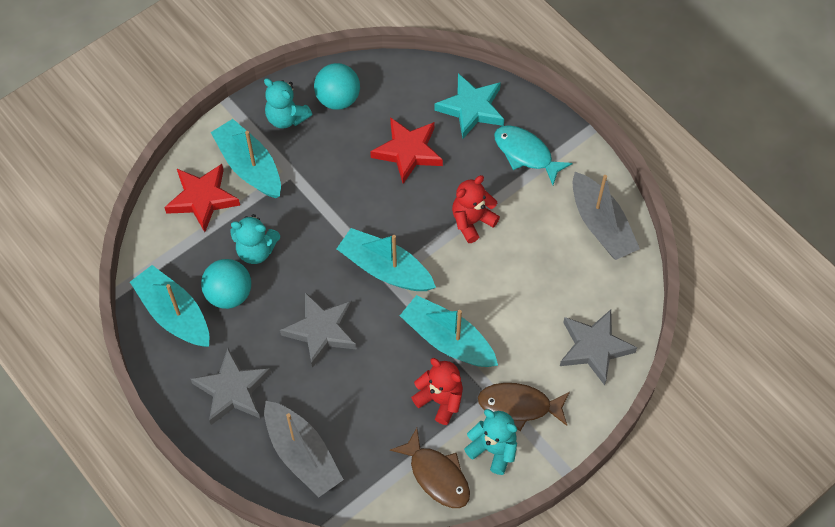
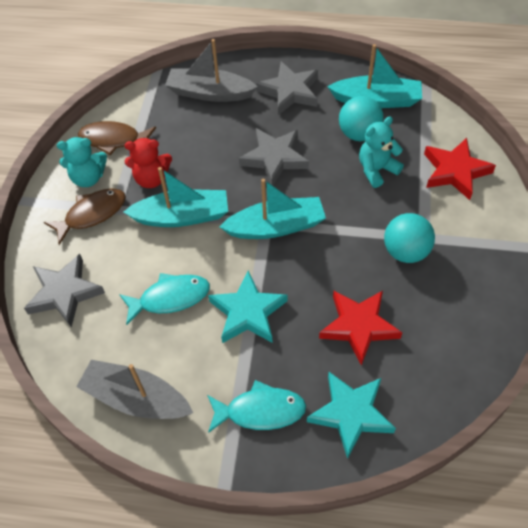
camera: 140 degrees right, 5 degrees down
(249, 166) = (456, 217): turquoise boat -> none
(286, 118) = (481, 273): turquoise teddy bear -> none
(338, 99) = (465, 323): turquoise ball -> turquoise ball (405, 251)
(472, 221) = (248, 312): red teddy bear -> turquoise star
(518, 277) = (170, 298): none -> turquoise fish

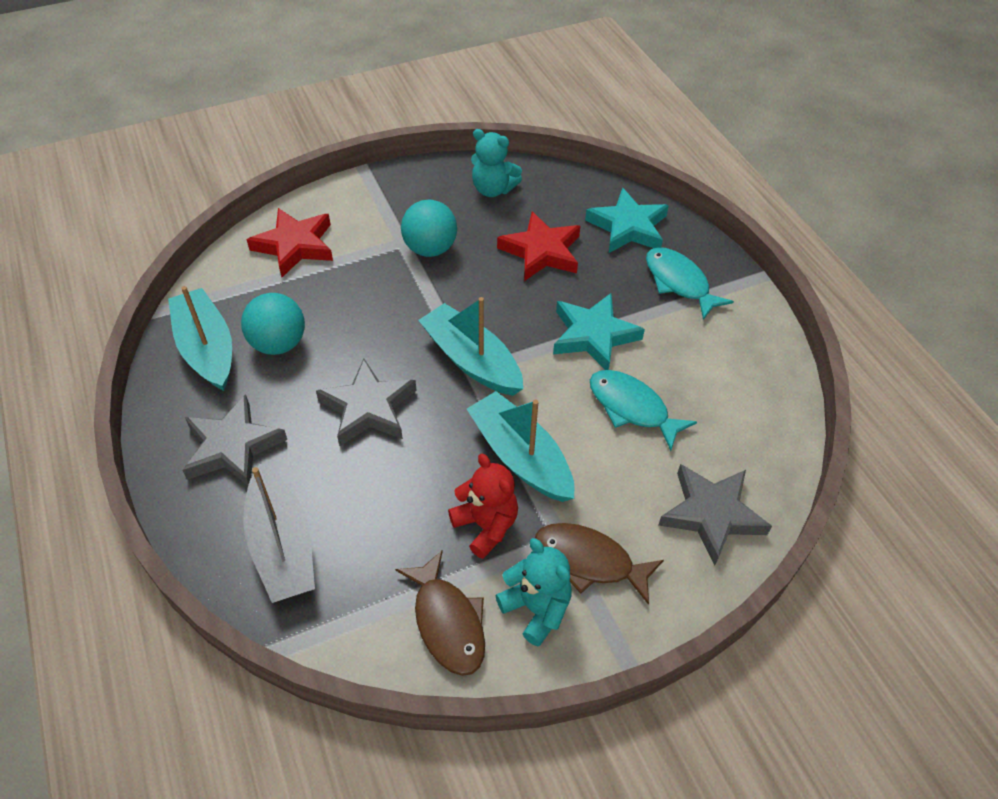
camera: 125 degrees left, 5 degrees down
(136, 398) = (753, 375): grey boat -> none
(376, 170) = (330, 307): turquoise teddy bear -> turquoise teddy bear (493, 189)

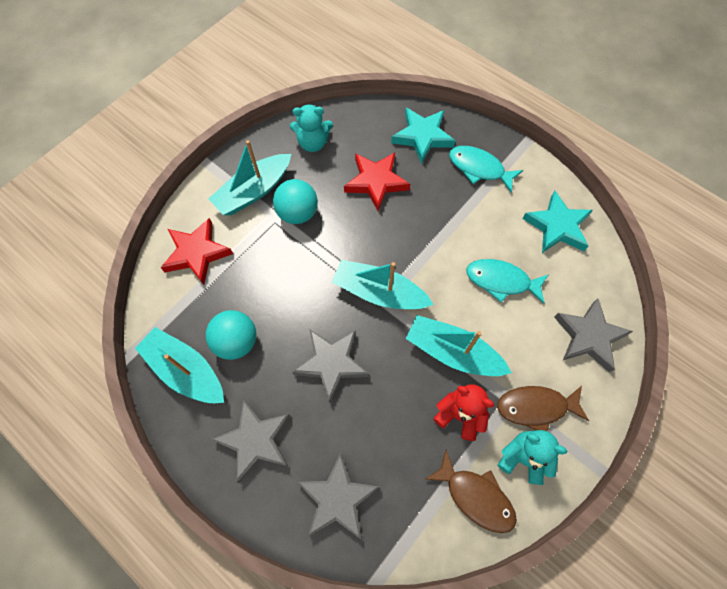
camera: 25 degrees left, 15 degrees up
(282, 546) = (337, 498): grey boat -> grey star
(395, 211) = (254, 191): none -> turquoise boat
(593, 335) = (447, 235): turquoise star -> turquoise star (557, 226)

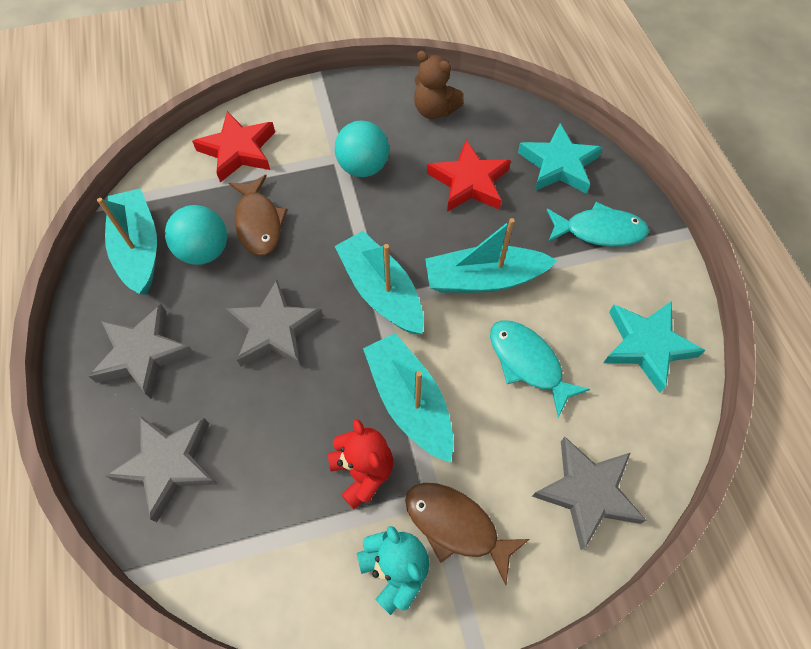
camera: 35 degrees right, 5 degrees down
(254, 191) = (338, 124): turquoise boat -> turquoise boat (484, 279)
(313, 143) = (434, 110): turquoise teddy bear -> brown teddy bear
(475, 496) = (307, 571): brown fish -> brown fish (259, 223)
(479, 168) = (599, 231): turquoise fish -> turquoise fish turned 120 degrees clockwise

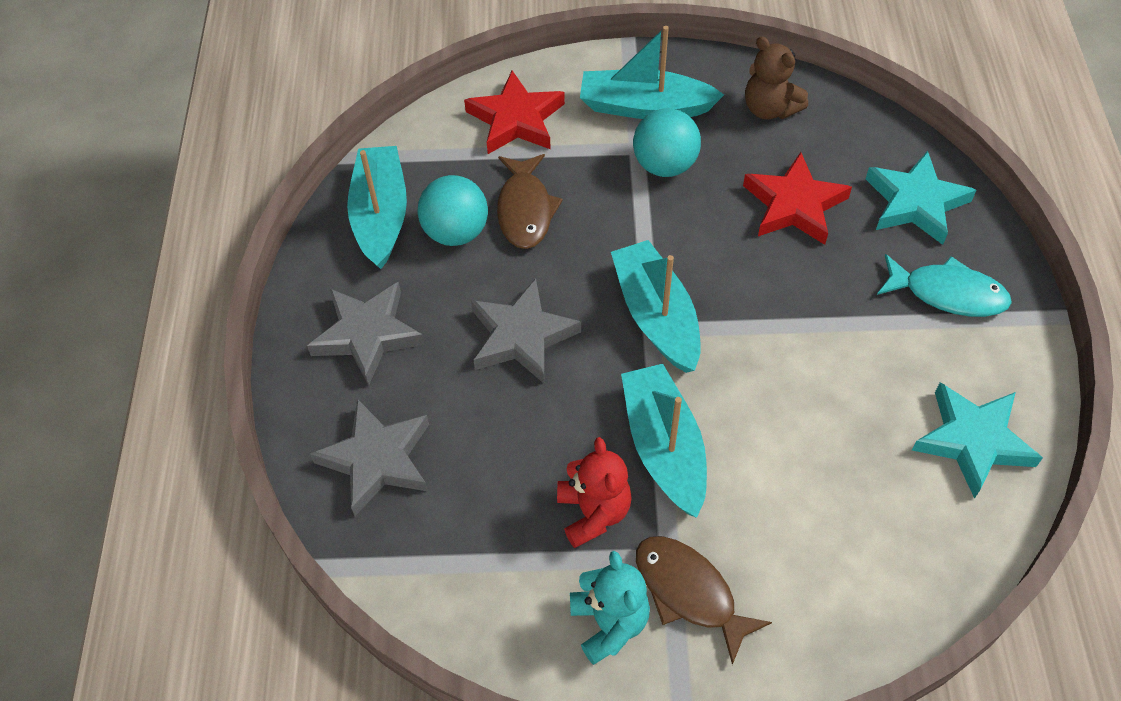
camera: 15 degrees right, 5 degrees down
(484, 279) = (785, 325): turquoise boat -> turquoise boat (644, 107)
(528, 363) = (818, 432): turquoise fish -> none
(587, 492) = (854, 590): grey star -> none

